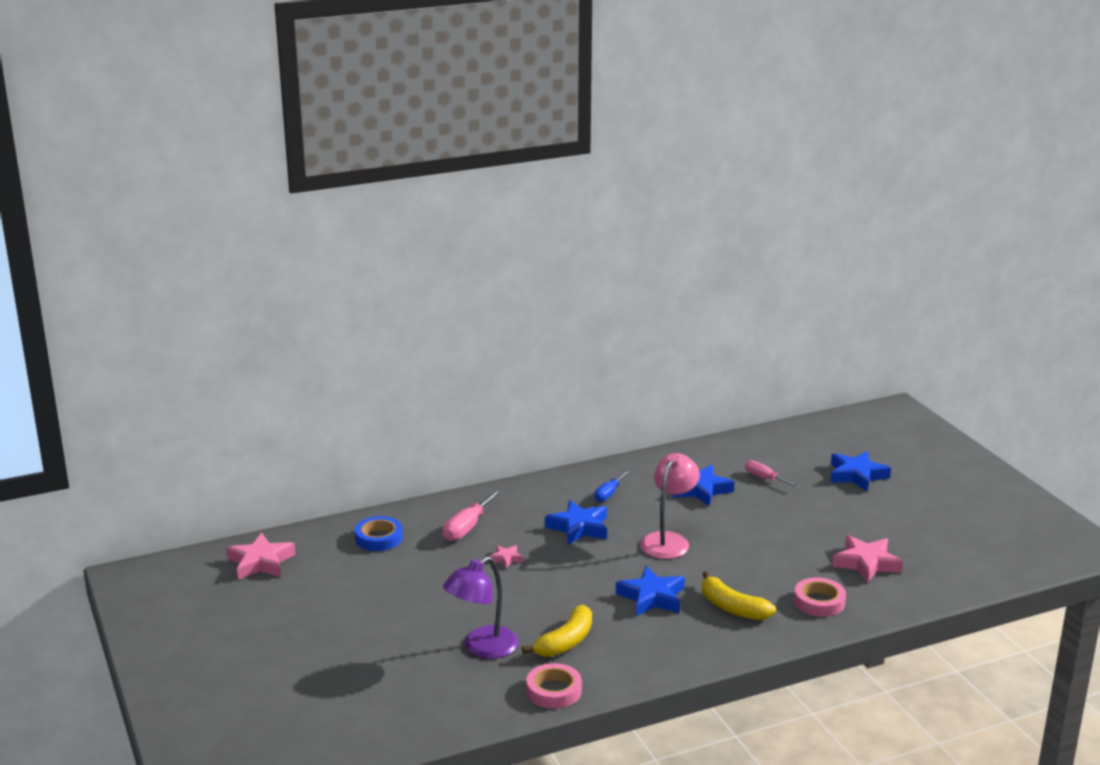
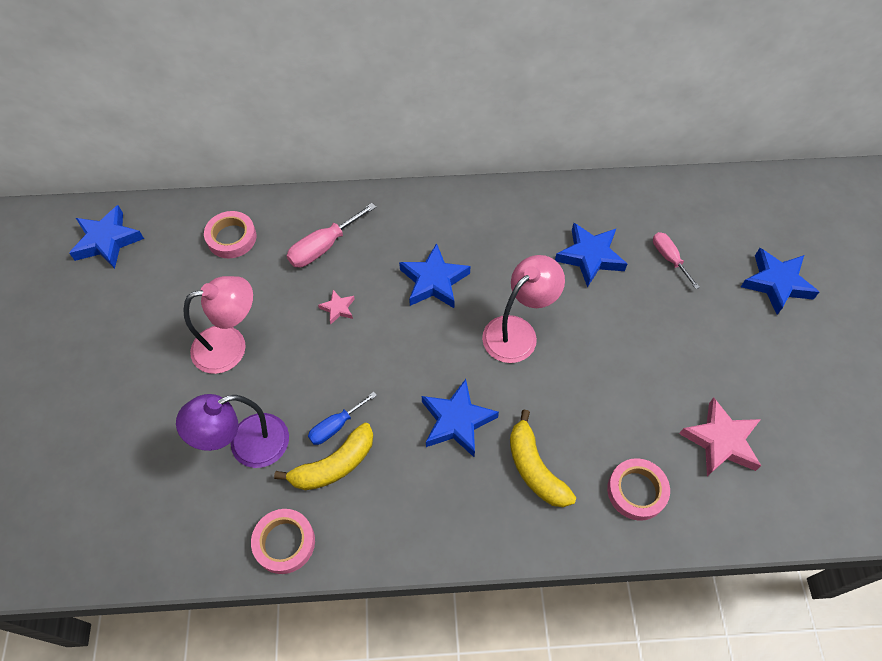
camera: 20 degrees right, 35 degrees up
(260, 562) = (107, 241): pink star -> blue star
(379, 538) = (231, 238): blue tape -> pink tape
(425, 598) = (231, 346): none -> pink lamp
(608, 494) = (490, 235): blue screwdriver -> blue screwdriver (336, 426)

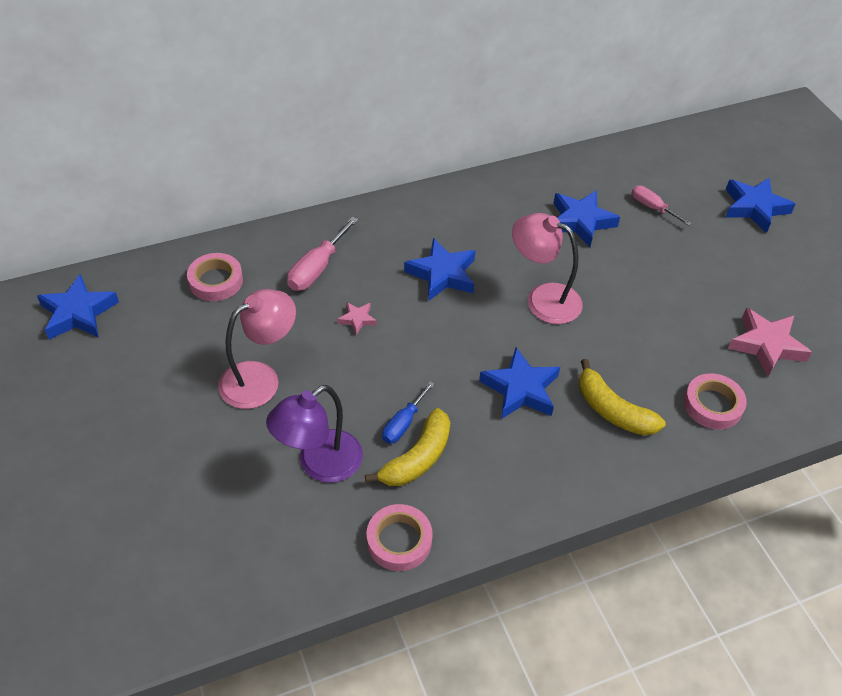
camera: 20 degrees left, 10 degrees down
(517, 331) = (543, 299): pink lamp -> pink lamp turned 90 degrees counterclockwise

